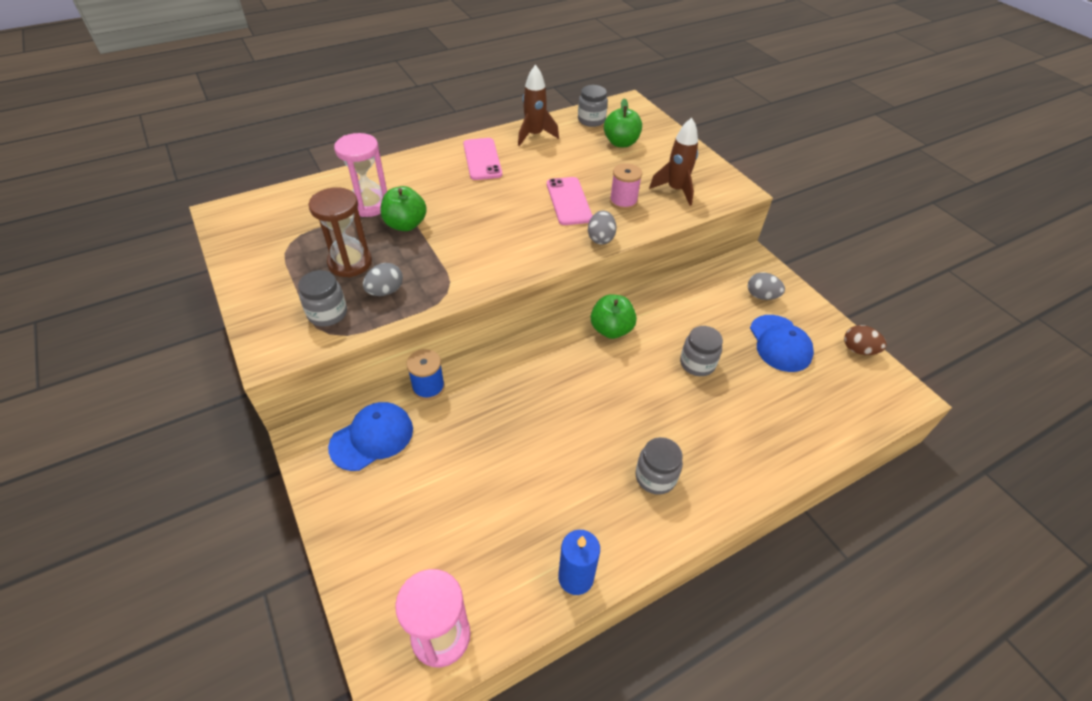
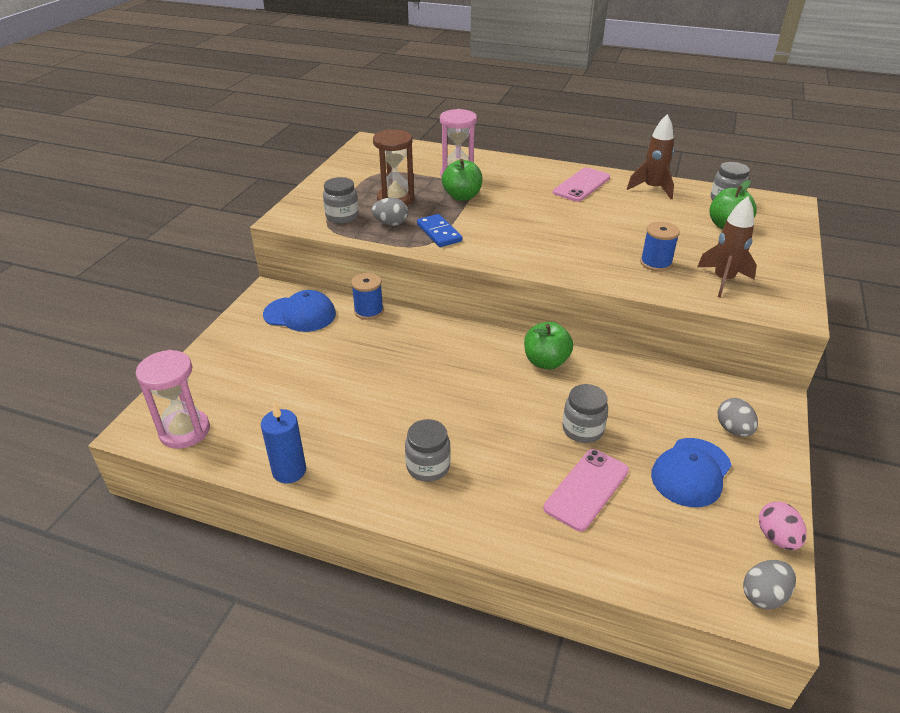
camera: 50 degrees right, 10 degrees down
(441, 273) = (439, 233): none -> blue domino
(568, 201) = (606, 240): pink phone -> pink phone (586, 489)
(600, 238) = (591, 275): grey egg -> grey egg (763, 595)
(623, 201) = (656, 263): pink spool -> blue spool
(858, 350) = (777, 538): brown egg -> pink egg

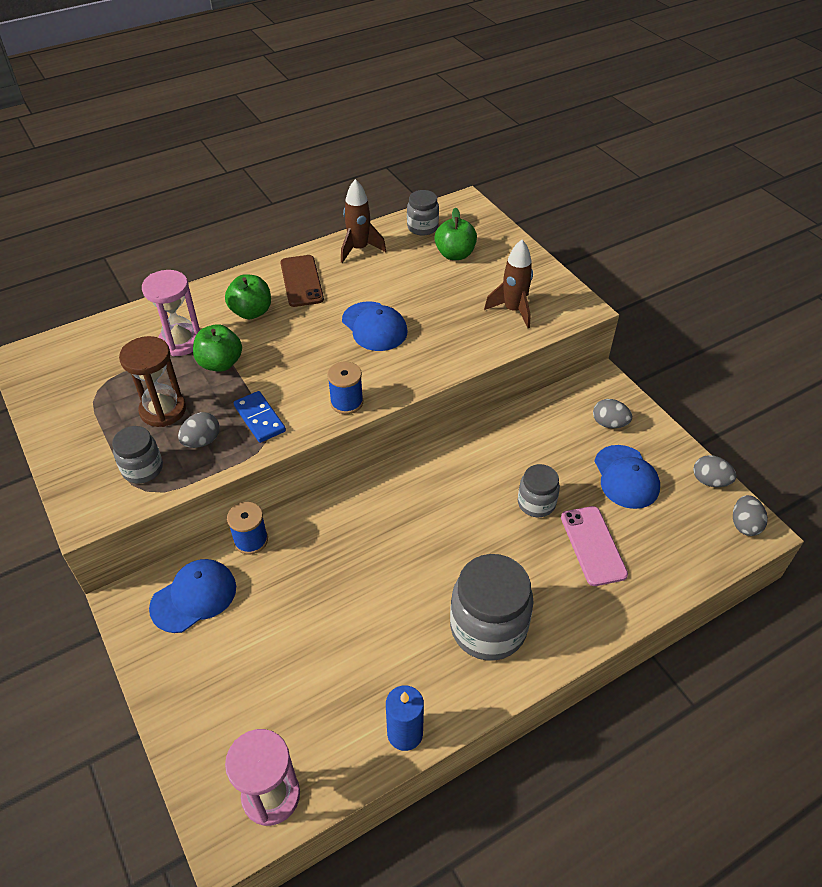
camera: 50 degrees left, 10 degrees up
(428, 466) = (488, 628): grey jar -> grey jar, size x1.79
(439, 233) = (260, 418): blue domino -> blue domino turned 45 degrees clockwise
(546, 362) = (445, 468): green apple -> green apple (251, 312)
(581, 185) = (301, 281): pink phone -> brown phone
(592, 231) = (374, 327): none -> blue cap
(656, 263) = (455, 326): blue spool -> blue spool (346, 402)
(777, 538) = (709, 481): pink egg -> grey egg

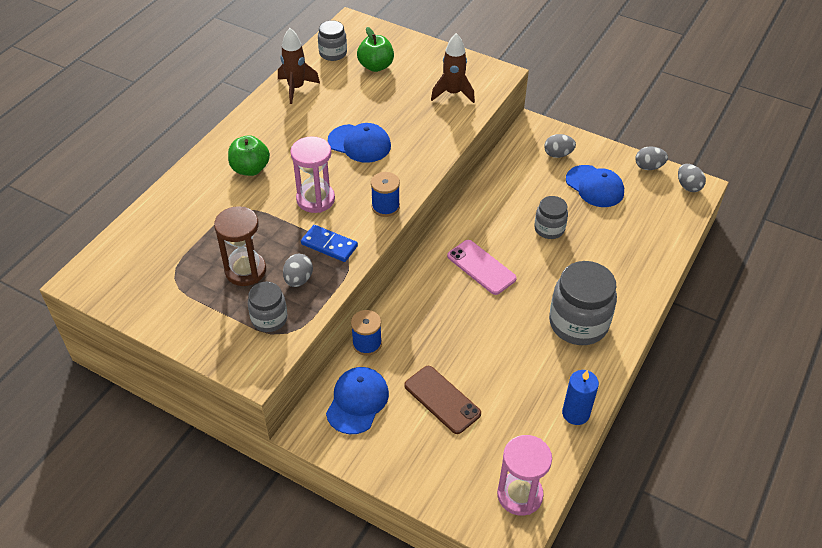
camera: 30 degrees left, 0 degrees up
(181, 341) = (211, 214): pink hourglass -> pink hourglass (315, 199)
(220, 363) = (260, 217): green apple -> none
(301, 281) = (271, 130): brown phone -> brown phone (442, 399)
(593, 545) = (606, 240): pink phone -> pink phone (481, 267)

